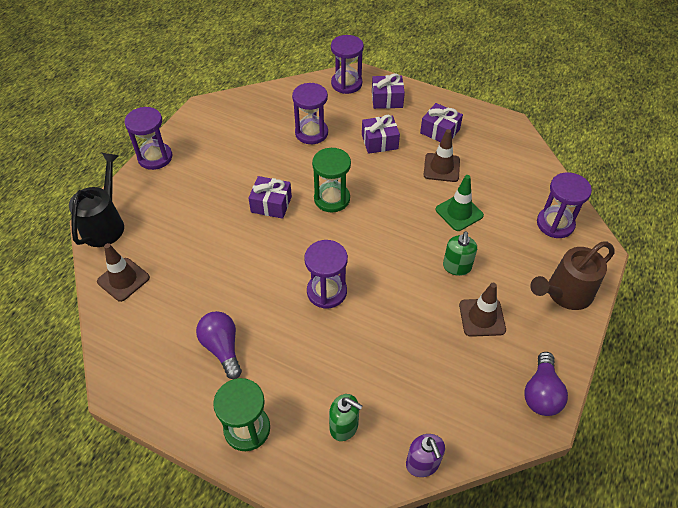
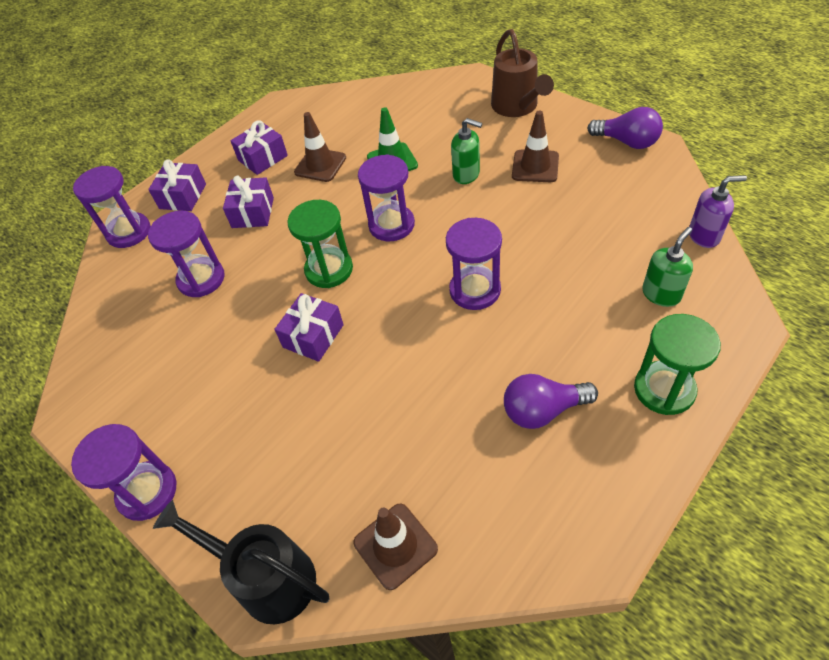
camera: 70 degrees left, 0 degrees up
(555, 224) = (430, 97): purple hourglass -> purple hourglass (391, 225)

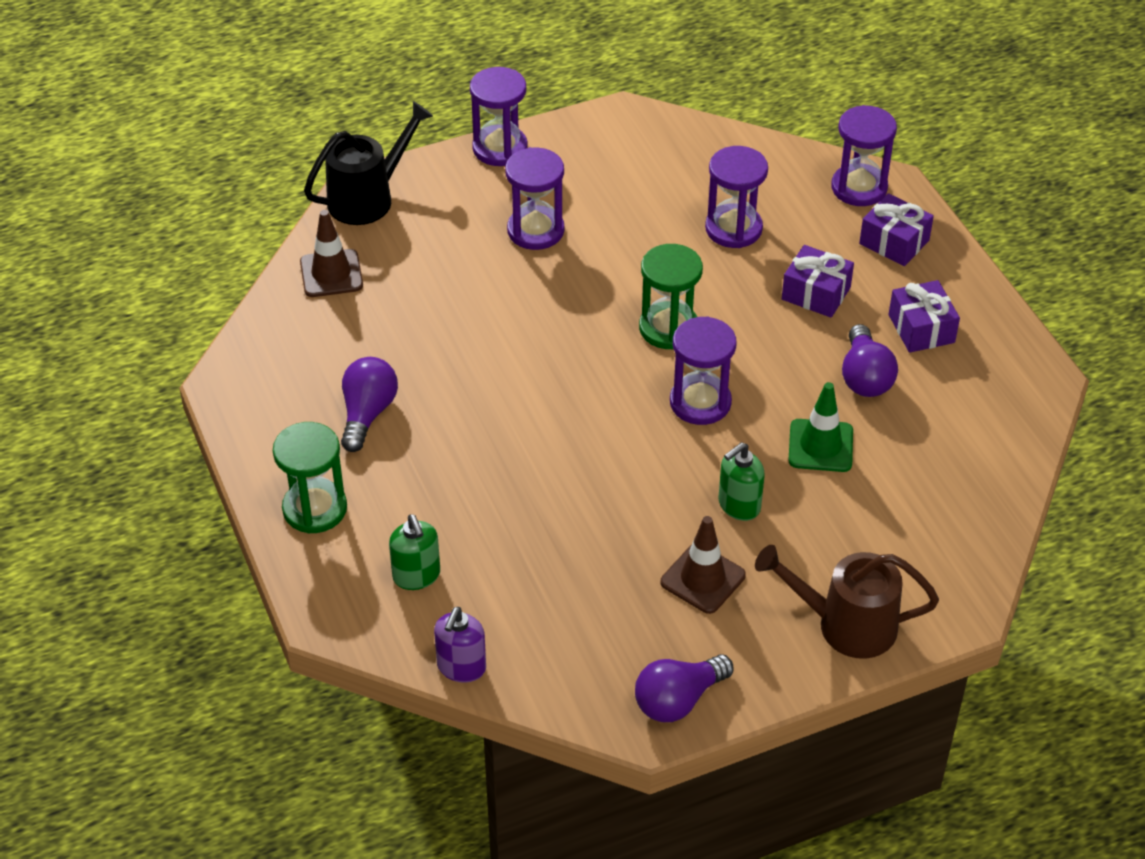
camera: 110 degrees right, 5 degrees down
(313, 336) = (584, 289): purple gift -> none
(320, 165) = (865, 377): brown traffic cone -> purple light bulb
(475, 290) = (545, 430): purple hourglass -> purple hourglass (535, 230)

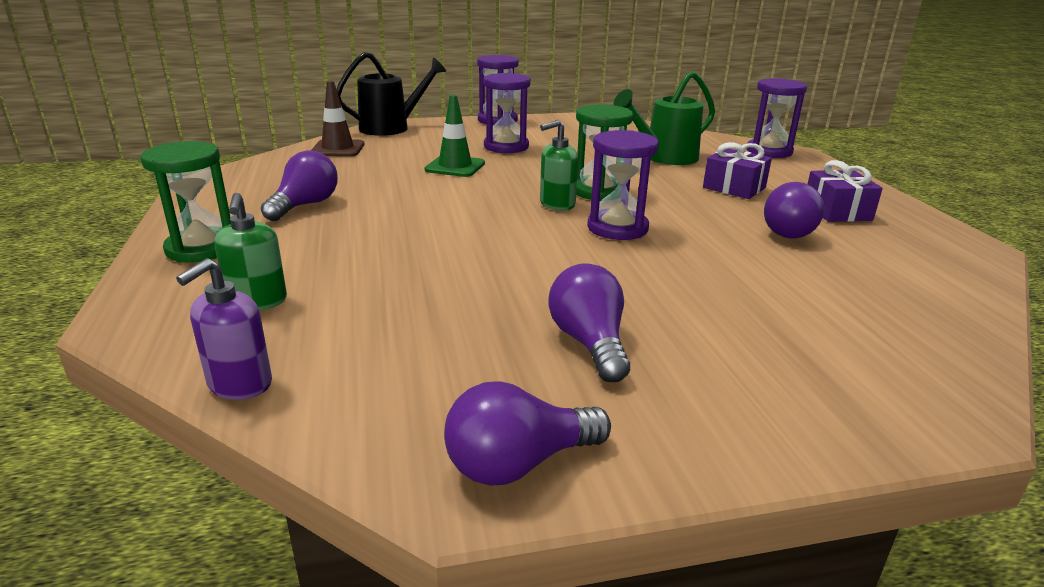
camera: 10 degrees right, 20 degrees down
(703, 579) = (589, 343): brown traffic cone -> purple light bulb
(733, 229) = (664, 158): purple hourglass -> green watering can
(739, 505) = (645, 292): green soap dispenser -> green soap dispenser (557, 204)
(820, 446) = (740, 264): green traffic cone -> green traffic cone (455, 167)
(845, 625) = (781, 410): brown watering can -> none
(894, 242) = (802, 173): purple gift -> none

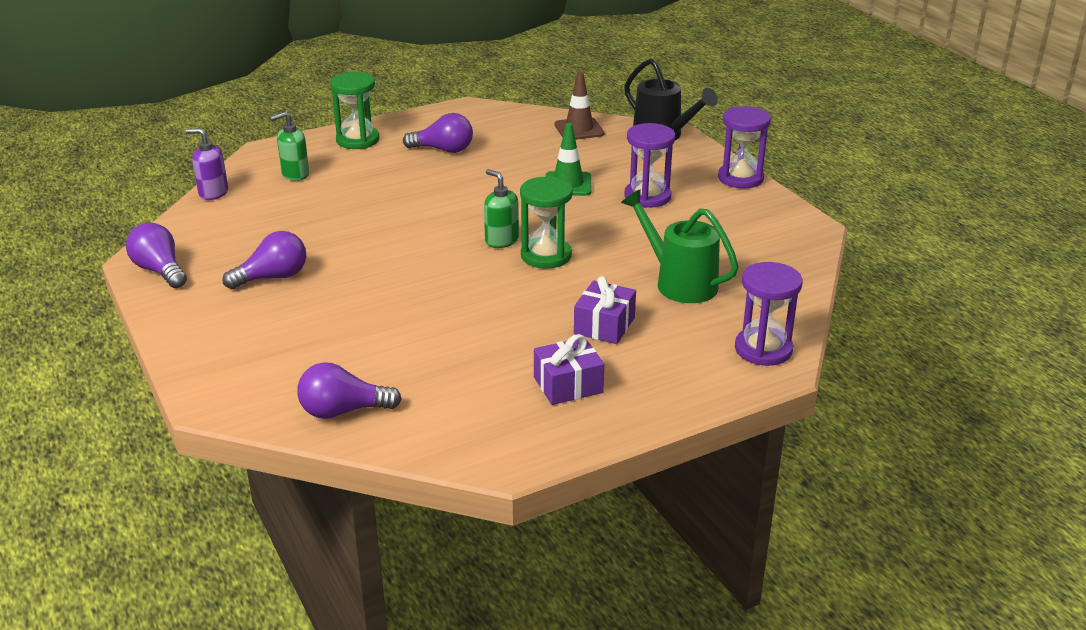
camera: 75 degrees right, 5 degrees up
(617, 228) = (461, 272): purple hourglass -> none
(784, 230) = (498, 352): purple light bulb -> purple light bulb (343, 411)

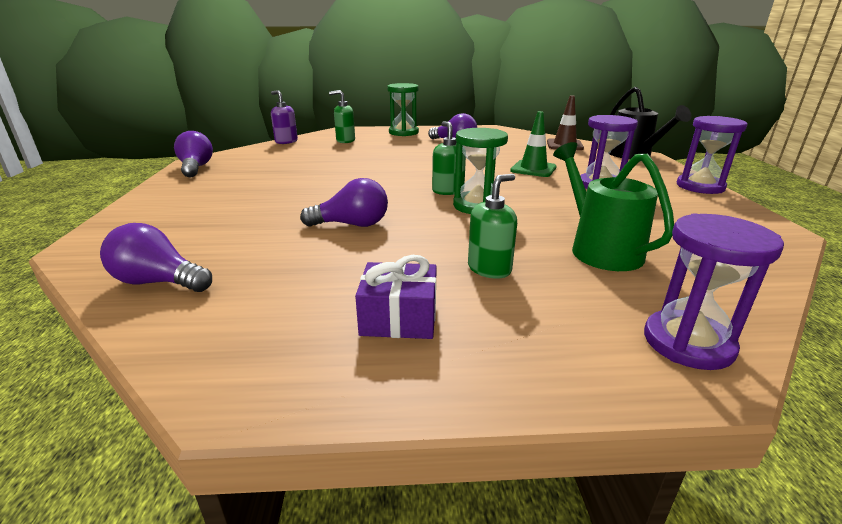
camera: 25 degrees right, 5 degrees down
(273, 277) = (255, 183): purple light bulb -> purple light bulb (352, 225)
(604, 325) = (489, 269): purple gift -> green soap dispenser

